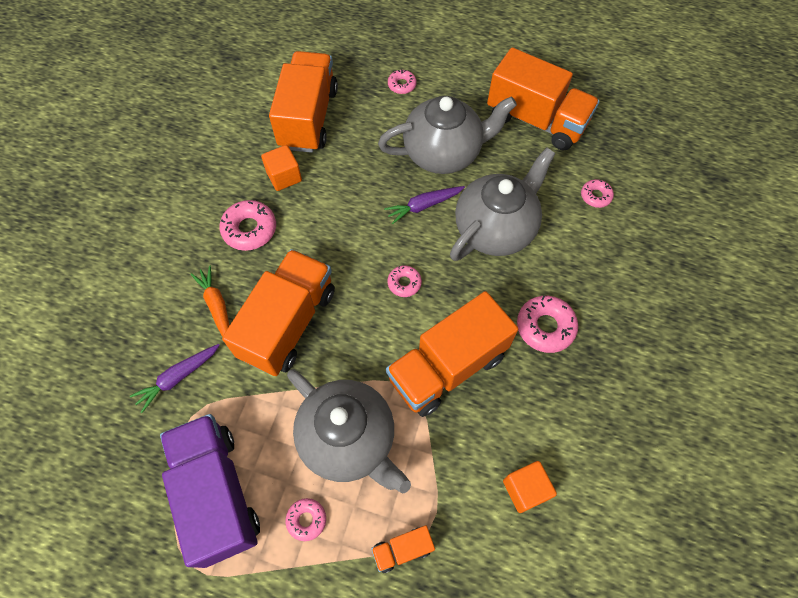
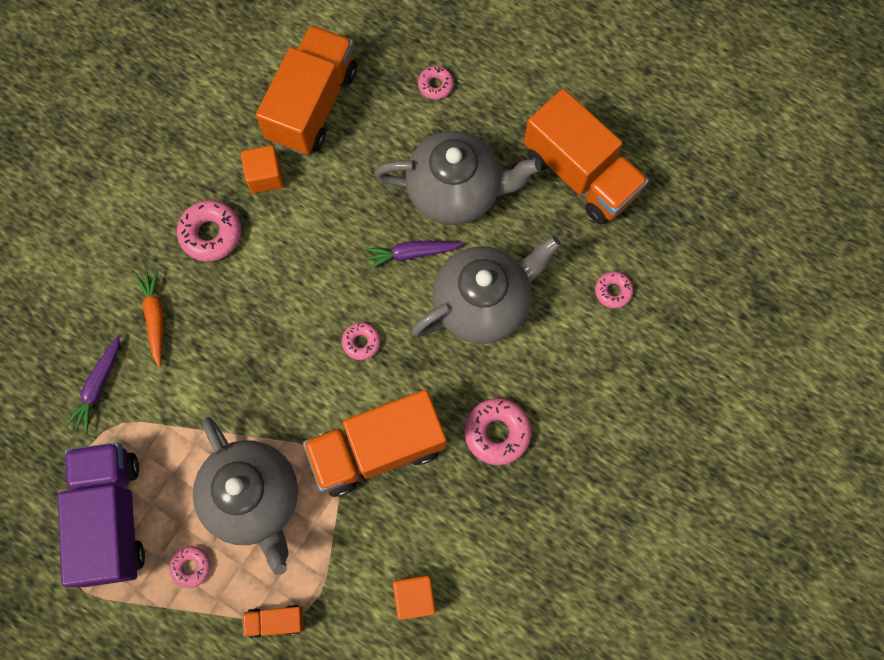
camera: 15 degrees right, 10 degrees up
(178, 378) = (98, 387): purple carrot -> purple carrot turned 45 degrees counterclockwise
(288, 323) = (225, 356): orange truck -> none

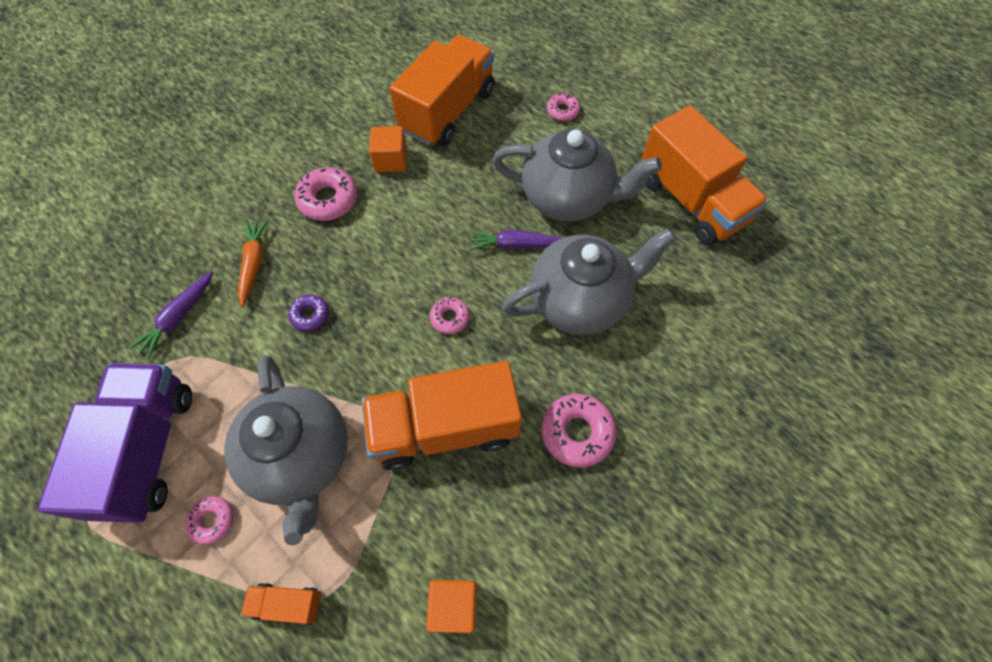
camera: 10 degrees right, 10 degrees down
(226, 362) = (310, 315): none -> purple donut
(613, 291) = (716, 310): pink donut -> none

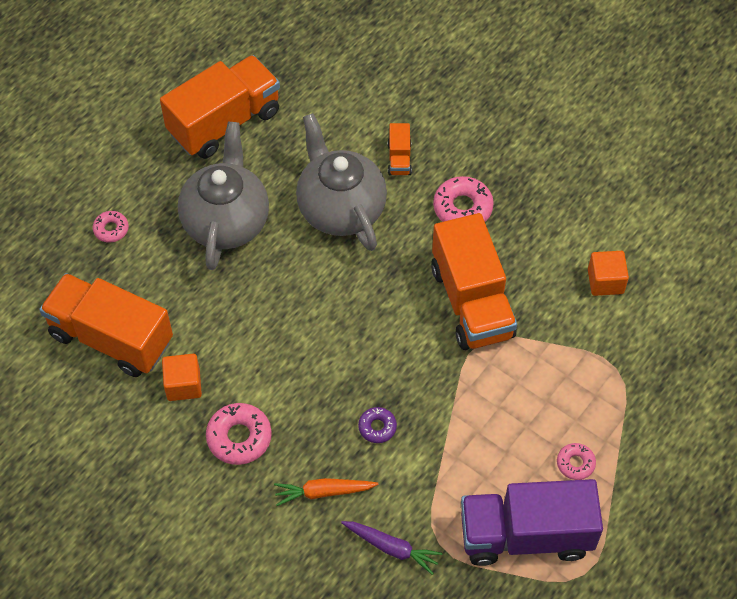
camera: 95 degrees left, 5 degrees down
(287, 603) = (625, 393): orange truck -> orange truck (399, 159)
(301, 457) = (513, 407): grey teapot -> none
(450, 318) = (368, 309): pink donut -> none
(515, 245) = (284, 262): purple carrot -> none

